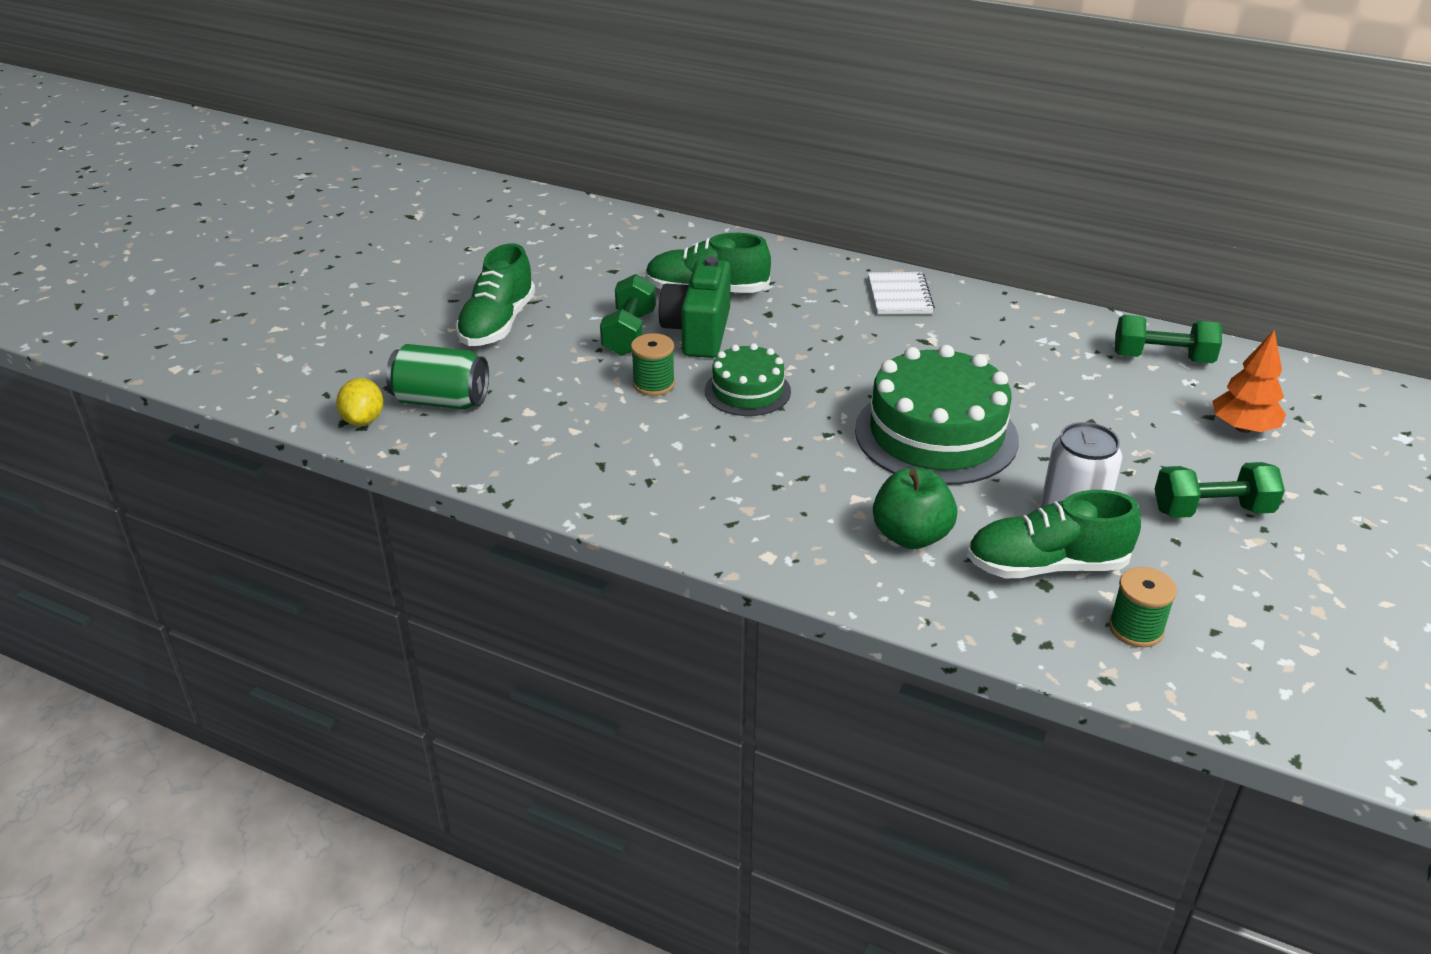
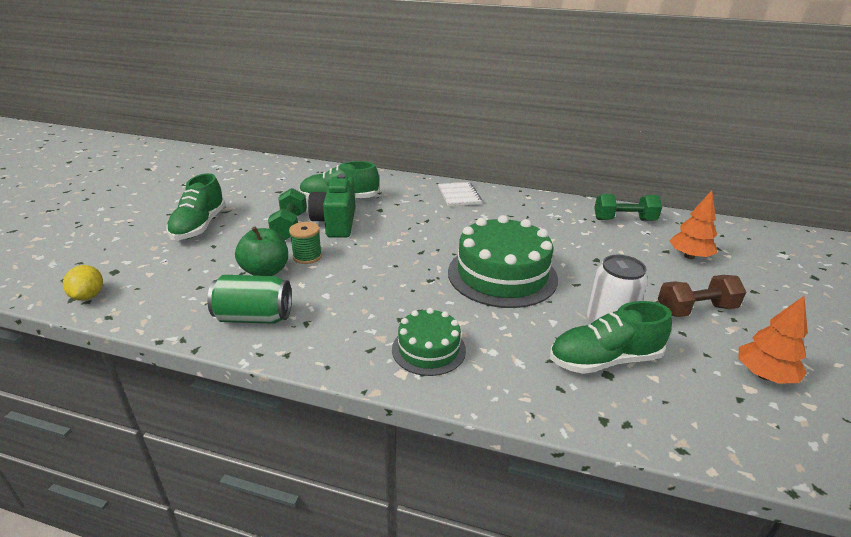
camera: 10 degrees left, 5 degrees down
(441, 401) = (152, 278): green can -> green can (254, 317)
(747, 391) = (372, 256): green cake -> green cake (428, 349)
(911, 536) = (503, 347): green apple -> green apple (265, 271)
(1136, 628) = (685, 403): green spool -> none
(1212, 510) = (695, 310): green dumbbell -> brown dumbbell
(1266, 606) = (764, 375): none -> orange tree

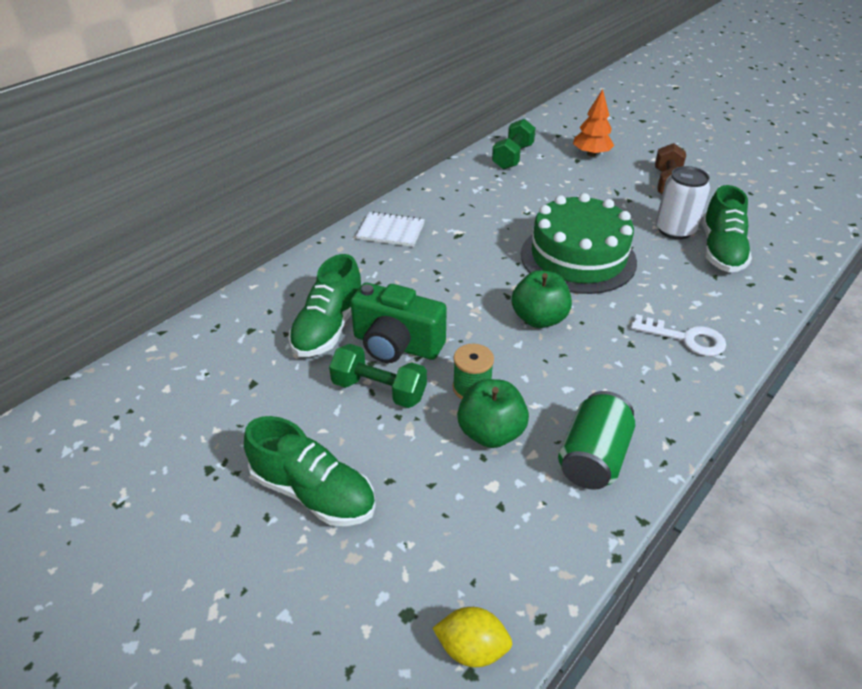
camera: 65 degrees left, 10 degrees up
(402, 269) = (539, 319): none -> green apple
(428, 349) = (685, 338): green cake -> white key
(764, 375) = (750, 193): orange tree -> none

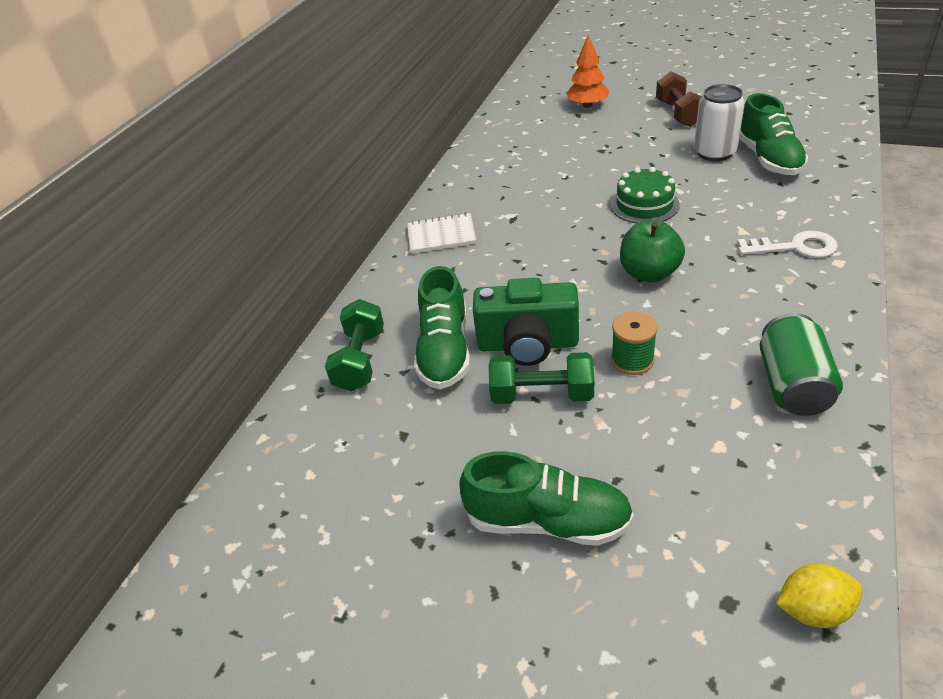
camera: 15 degrees left, 0 degrees up
(491, 433) = (681, 396): green apple -> none
(512, 157) = (513, 129): green dumbbell -> green dumbbell (360, 360)
(578, 258) = (644, 205): green cake -> green cake, size x0.56

